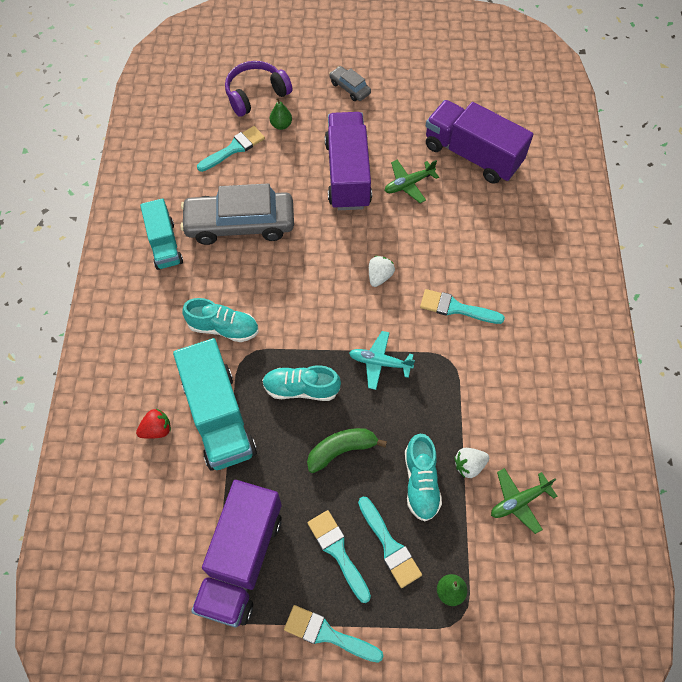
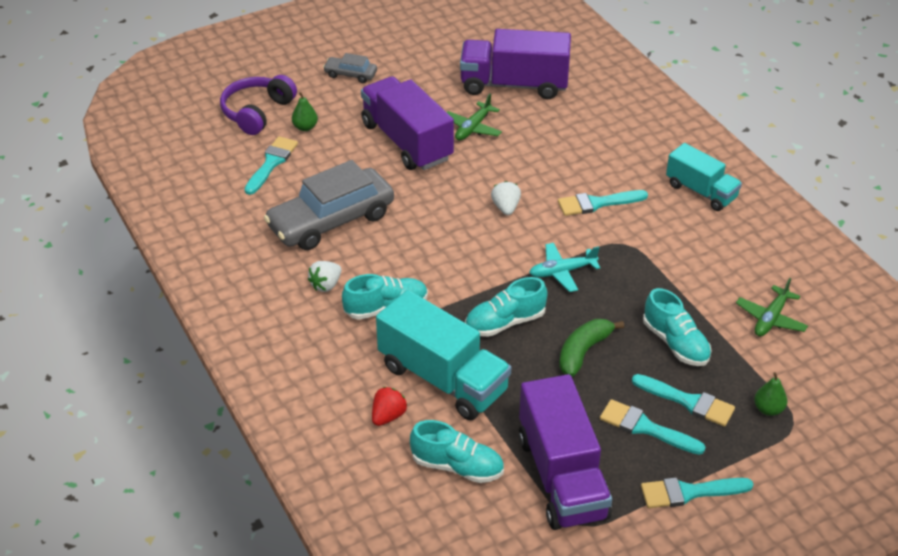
camera: 30 degrees left, 20 degrees down
(164, 244) = (265, 267): turquoise truck -> turquoise truck (701, 191)
(173, 504) = (457, 466): none -> turquoise shoe
(469, 465) = (707, 312): white strawberry -> white strawberry (326, 285)

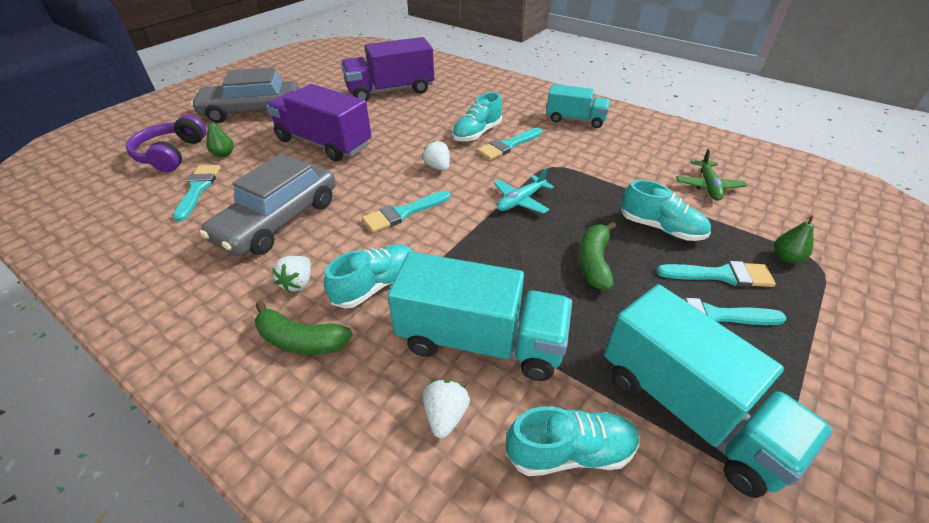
camera: 25 degrees left, 0 degrees up
(311, 331) = (301, 340): none -> green banana
(350, 74) = (252, 111): grey car -> grey car, size x2.17
(388, 416) = (445, 415): red strawberry -> white strawberry
(473, 128) = (375, 122): green plane -> none
(505, 322) = (503, 259): turquoise shoe -> turquoise shoe (477, 133)
(562, 477) = (689, 410): purple truck -> turquoise truck
(689, 492) = (818, 370): turquoise brush -> turquoise brush (403, 213)

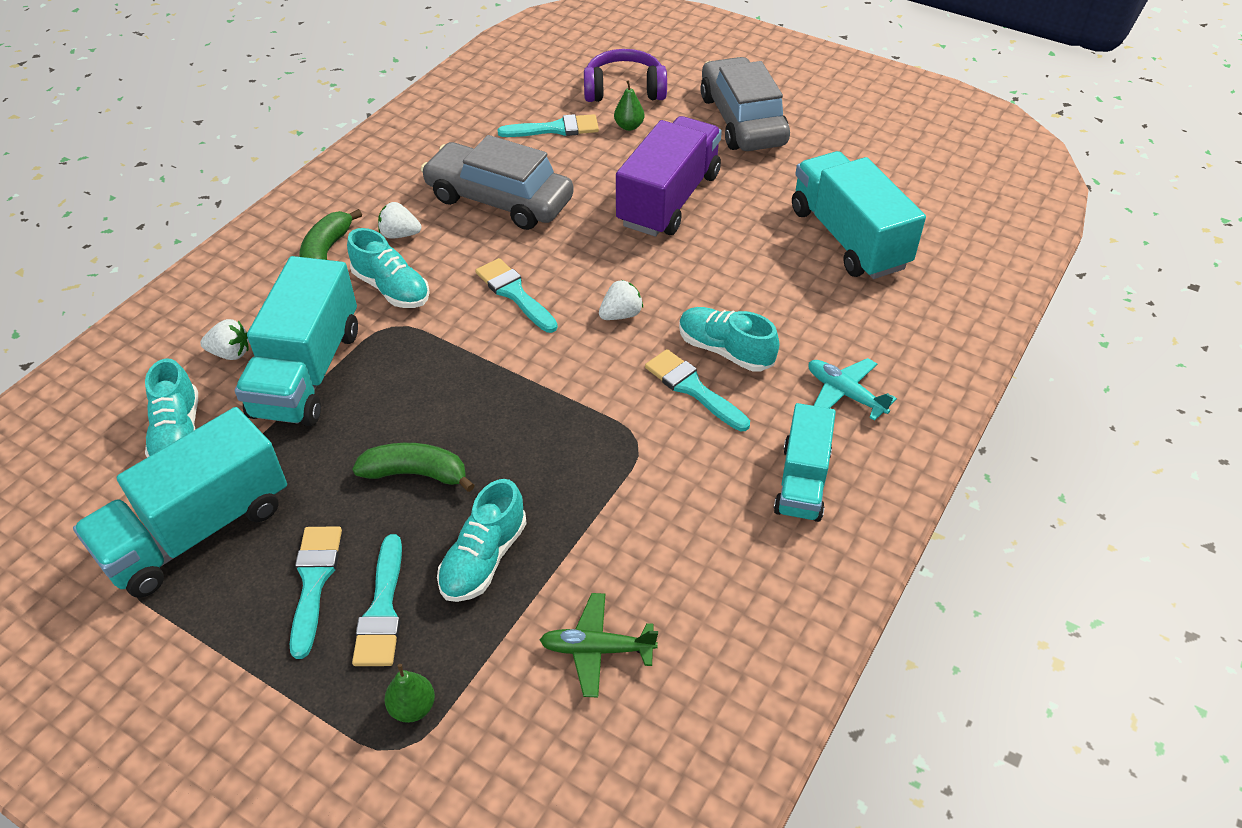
camera: 85 degrees right, 5 degrees up
(390, 91) = (848, 238): purple truck -> turquoise truck
(520, 201) = (544, 403): turquoise plane -> turquoise plane (845, 394)

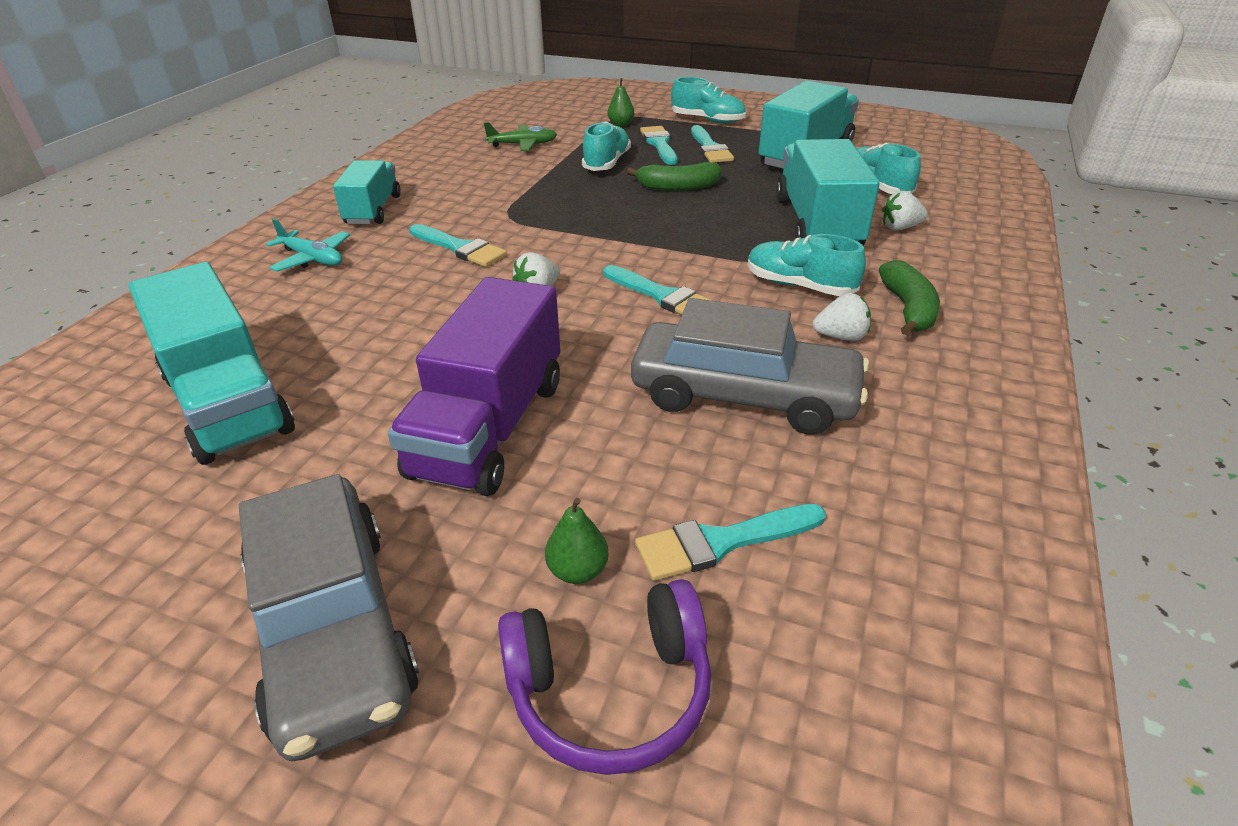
camera: 170 degrees right, 10 degrees down
(725, 350) = (425, 276): turquoise shoe -> turquoise shoe (707, 120)

